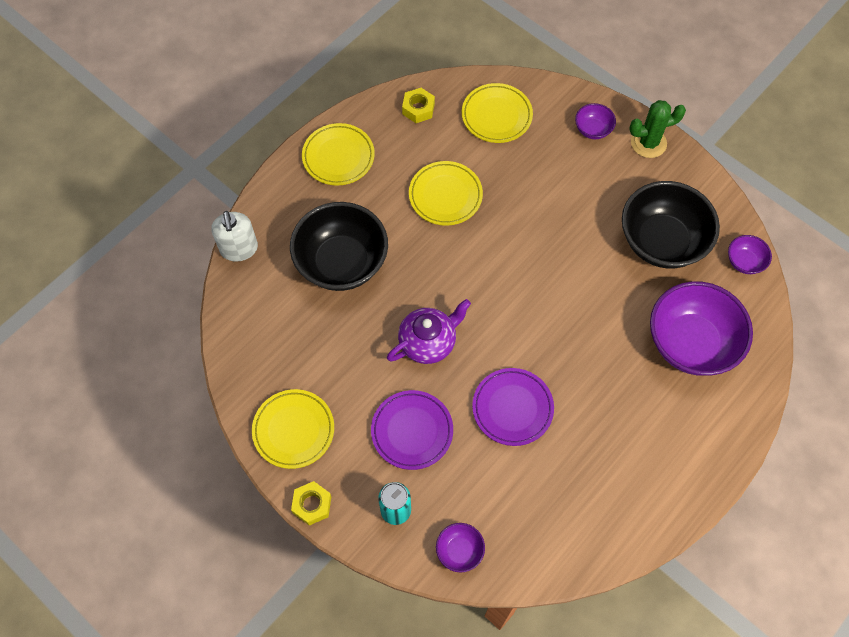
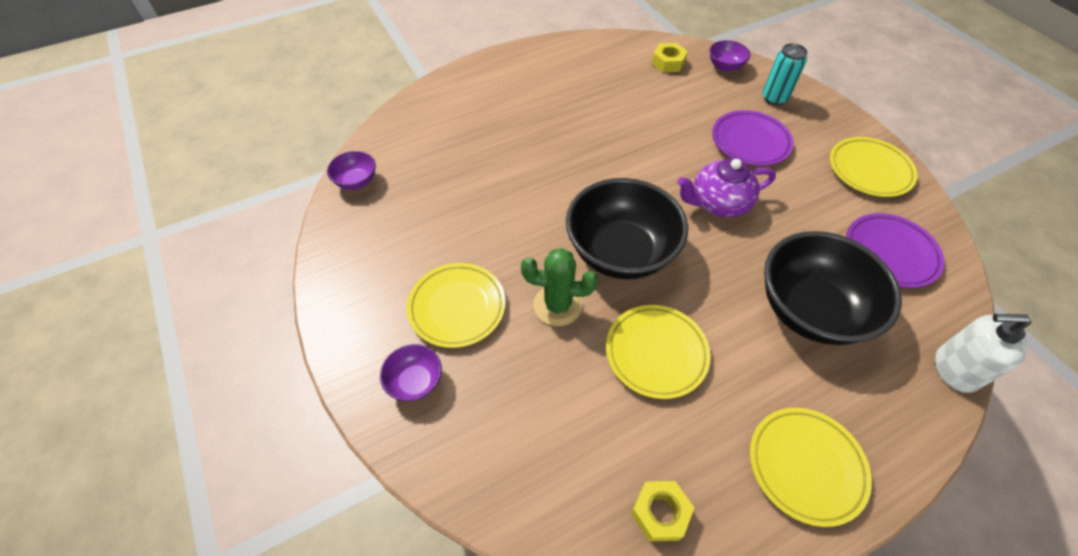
camera: 160 degrees left, 10 degrees down
(239, 249) = (955, 369): white soap dispenser -> white soap dispenser turned 90 degrees counterclockwise
(312, 505) = (850, 118): yellow nut -> yellow nut (668, 63)
(496, 116) = (540, 453): yellow plate -> yellow plate (457, 307)
(512, 408) = (650, 134): purple plate -> purple plate (890, 253)
(648, 143) = (357, 337): green cactus -> green cactus (557, 305)
(661, 241) = (424, 223): black bowl -> black bowl (620, 252)
(691, 343) = (459, 135): purple bowl -> none

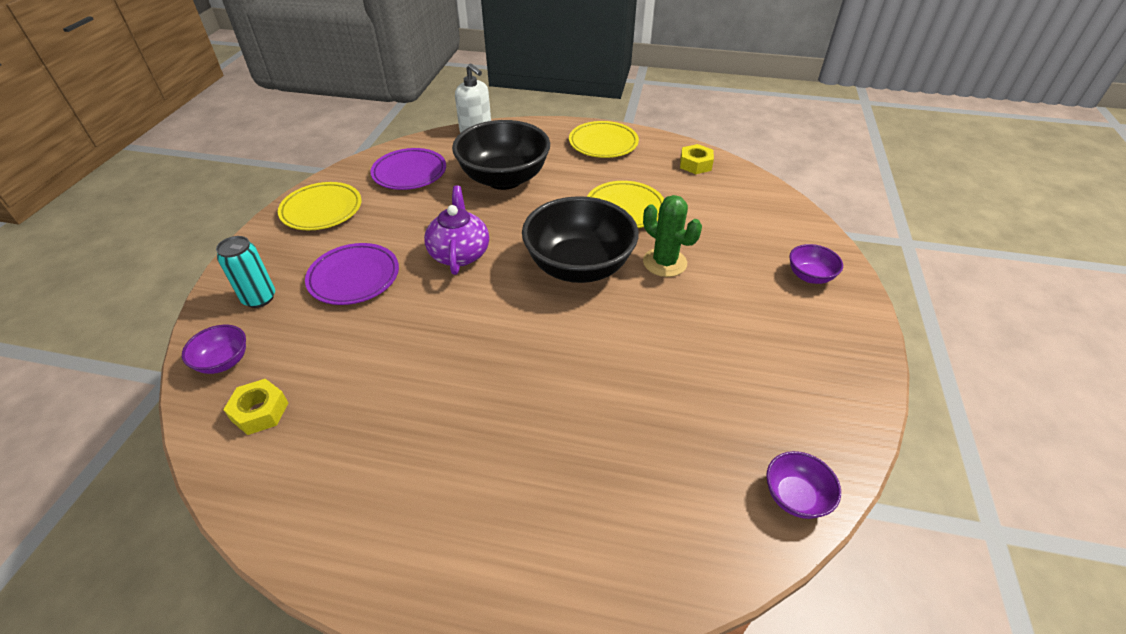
camera: 140 degrees left, 10 degrees down
(457, 307) = (747, 302): yellow plate -> none
(718, 203) = (459, 253): purple teapot -> purple teapot turned 120 degrees counterclockwise

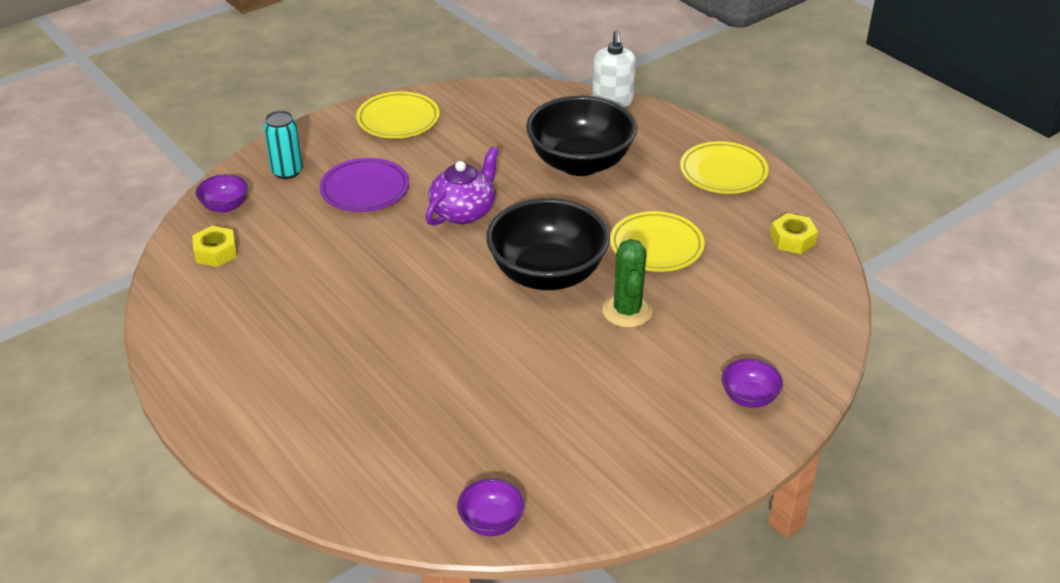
camera: 40 degrees right, 5 degrees down
(409, 173) = (503, 118): purple plate -> none

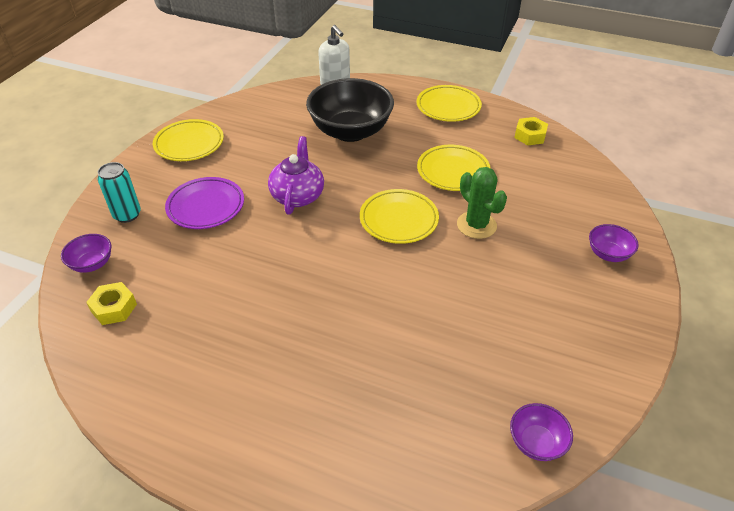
camera: 30 degrees left, 5 degrees up
(547, 274) = (398, 220): black bowl -> yellow plate

